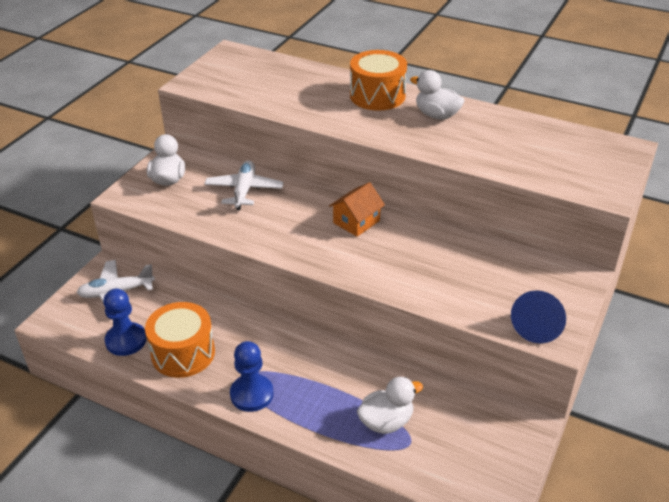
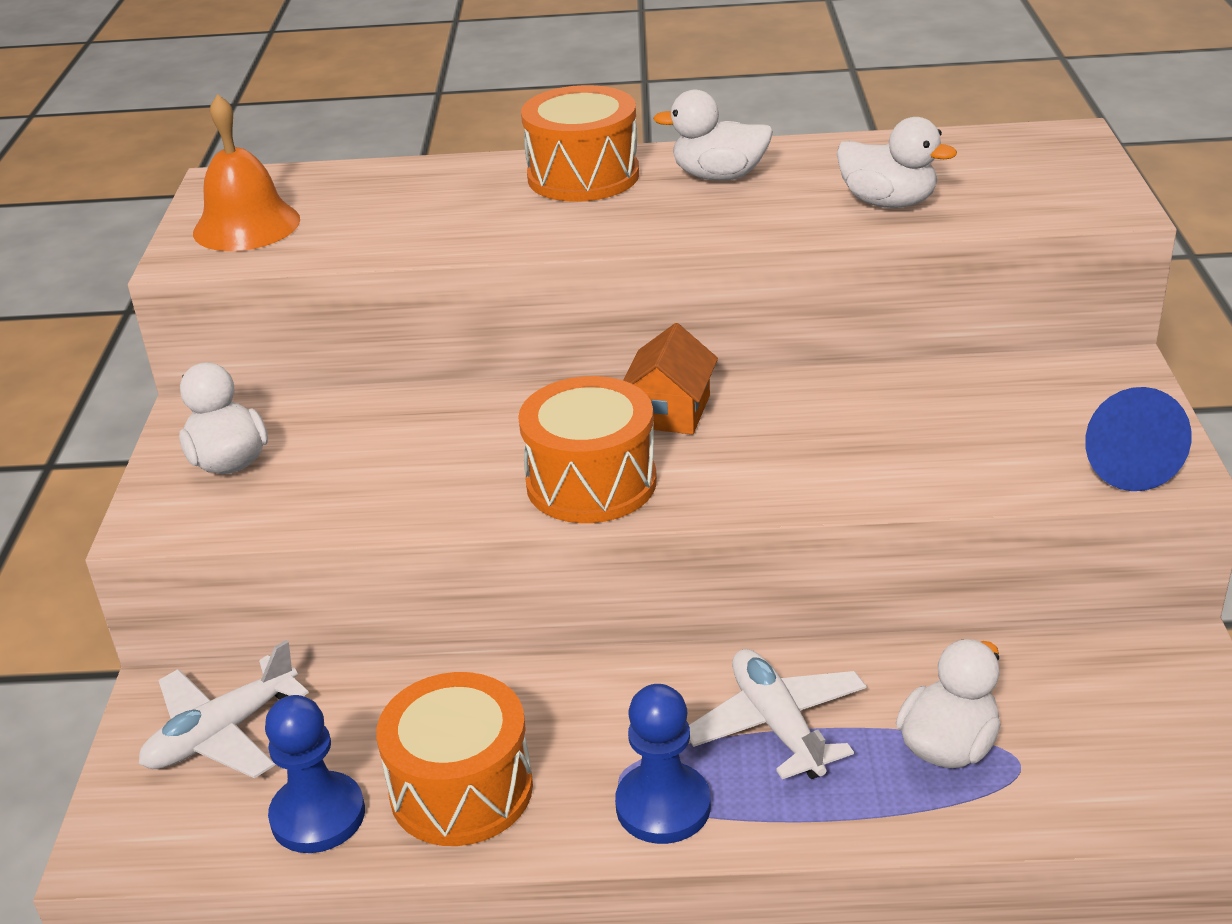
camera: 25 degrees left, 5 degrees down
(222, 76) = (246, 226): none -> orange bell
(244, 191) = (406, 430): white plane -> white plane (777, 725)
(297, 243) = (591, 482): none -> orange drum
(501, 155) = (888, 202): none -> white duck

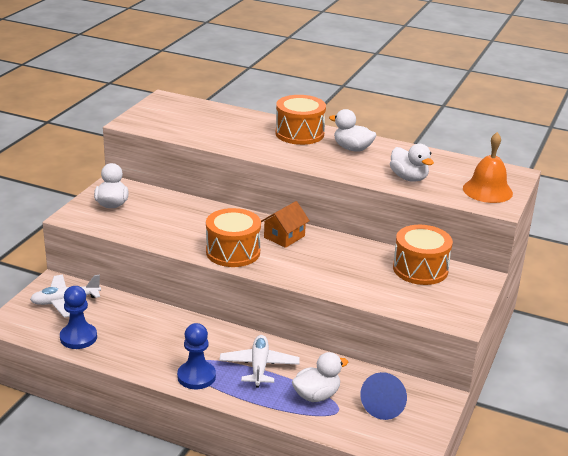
camera: 20 degrees right, 5 degrees down
(246, 226) = (159, 117): orange bell -> orange bell (487, 190)
(461, 789) = (131, 347): orange drum -> orange drum (420, 269)
(1125, 465) = (443, 311): blue cone -> blue cone (384, 406)

